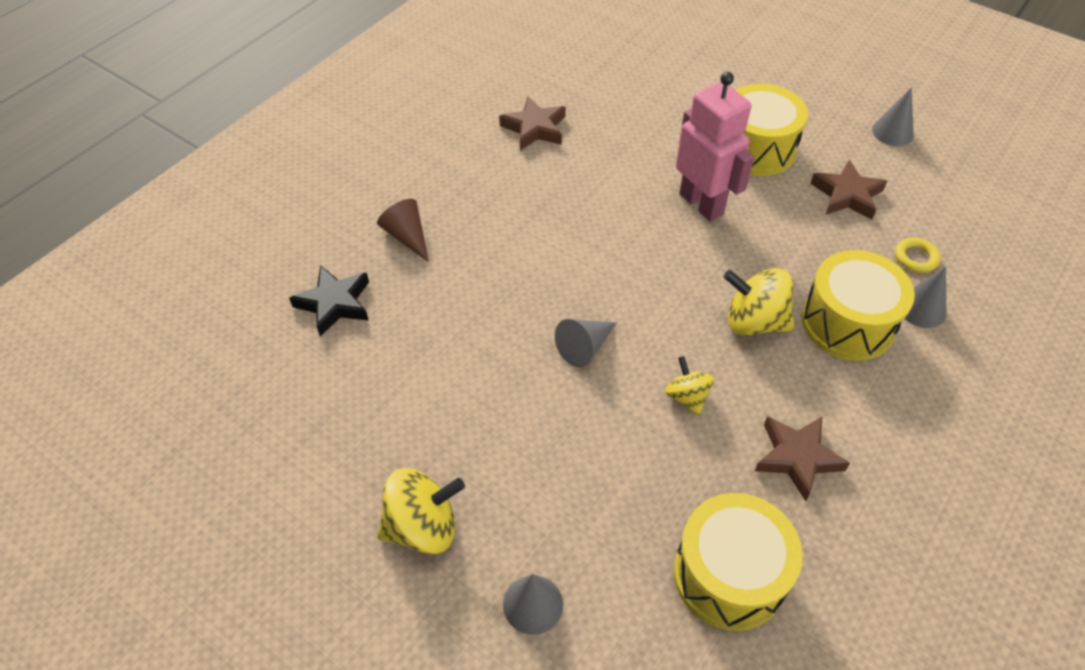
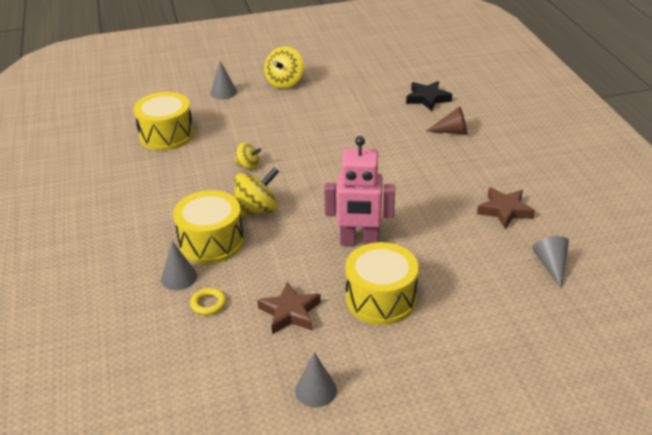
camera: 130 degrees right, 15 degrees down
(584, 347) = (313, 151): grey cone -> grey cone (551, 265)
(797, 458) = (178, 179): brown star -> none

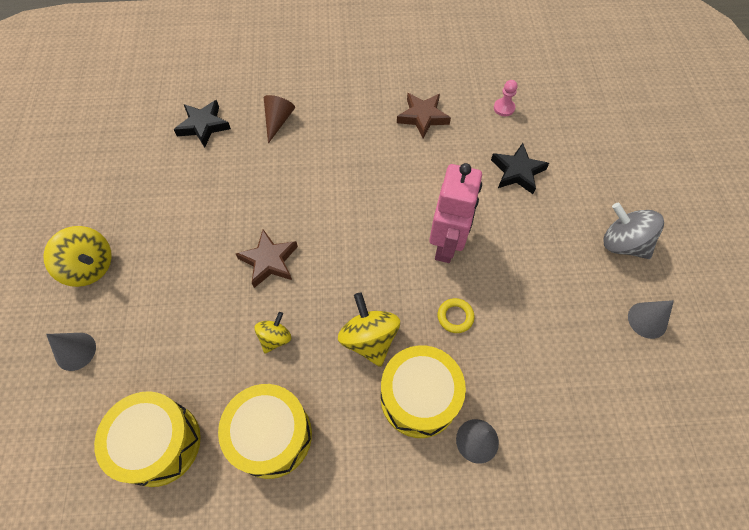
camera: 80 degrees left, 25 degrees up
(208, 304) = (525, 409): yellow ring -> yellow ring (455, 317)
(290, 312) = (545, 327): brown star -> brown star (269, 261)
(380, 299) = (533, 244): yellow drum -> yellow drum (271, 435)
(406, 369) = (622, 243): none -> grey spinning top
(467, 282) = (517, 172): none -> black star
(551, 265) = (504, 108): grey cone -> pink pawn

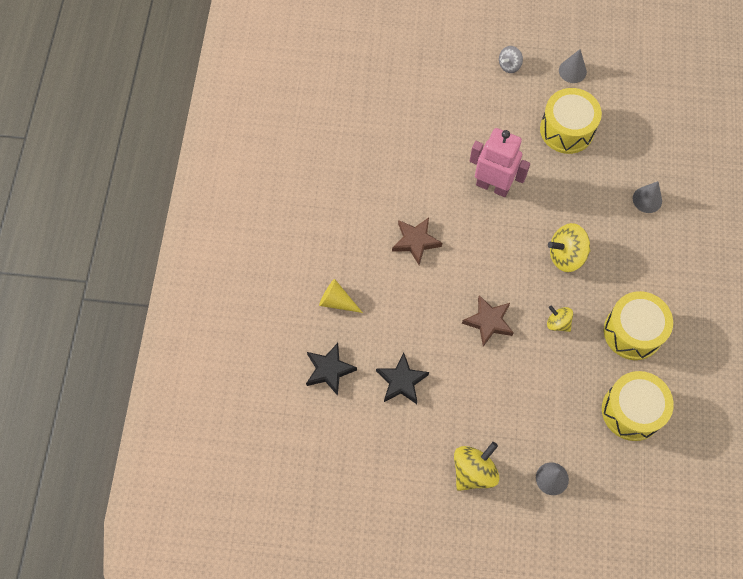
camera: 80 degrees left, 5 degrees up
(278, 121) = (337, 301): brown cone -> yellow cone
(419, 397) = (614, 230): yellow drum -> yellow drum (567, 130)
(422, 117) = (357, 177): brown star -> brown star (415, 241)
(455, 317) = (555, 193): yellow ring -> none
(504, 108) = (360, 111): pink pawn -> none
(517, 172) = (430, 118): black star -> black star (401, 381)
(622, 243) = (509, 65): grey spinning top -> grey spinning top, size x0.60

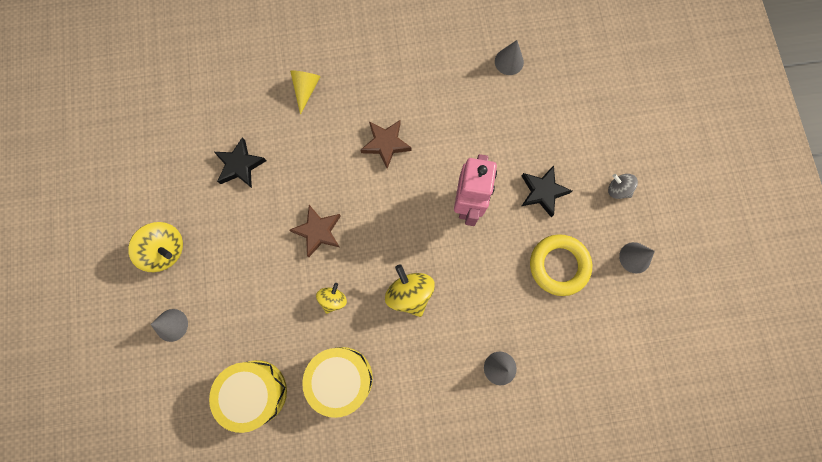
camera: 75 degrees right, 10 degrees up
(329, 370) = (237, 100): black star -> black star (543, 192)
(362, 116) = (509, 61): none -> grey cone
(567, 130) = (559, 265): yellow drum -> yellow ring

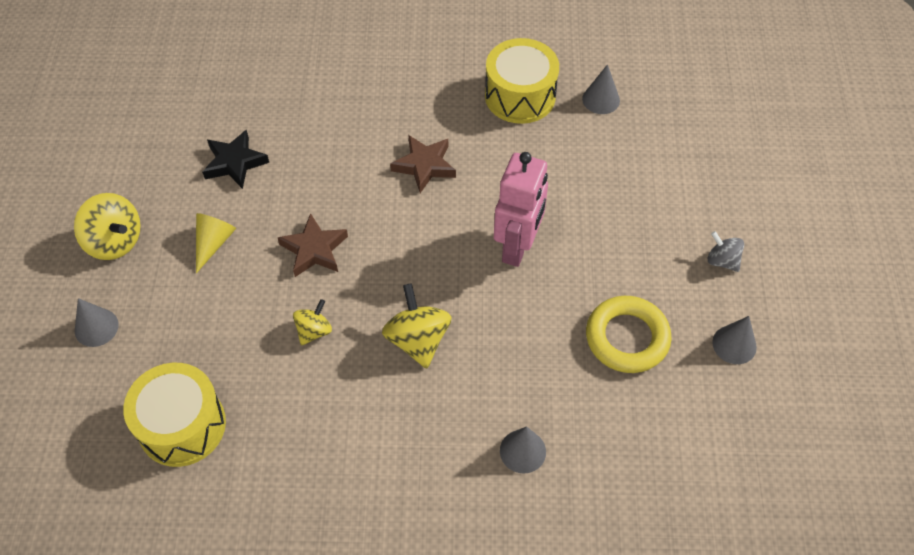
camera: 10 degrees right, 20 degrees down
(306, 89) = (338, 94): yellow cone -> yellow cone (213, 243)
(341, 378) = (301, 428): yellow drum -> yellow drum (520, 96)
(543, 192) = (620, 248): black star -> none

